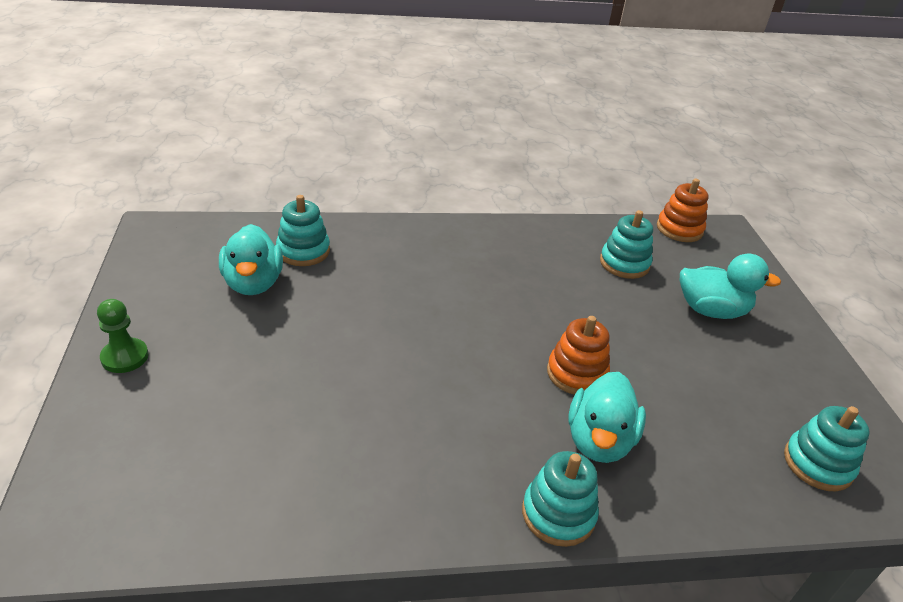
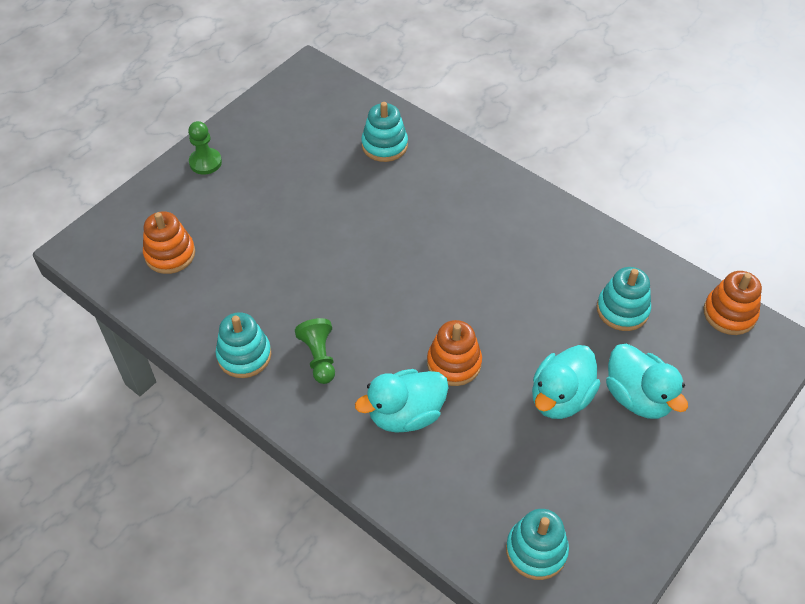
camera: 50 degrees right, 15 degrees up
(185, 468) = (170, 254): none -> orange stacking toy
(253, 283) = (325, 153): turquoise duck -> turquoise duck (560, 398)
(468, 451) = (319, 357): none -> green pawn
(558, 514) = (322, 432): turquoise stacking toy -> turquoise stacking toy (244, 355)

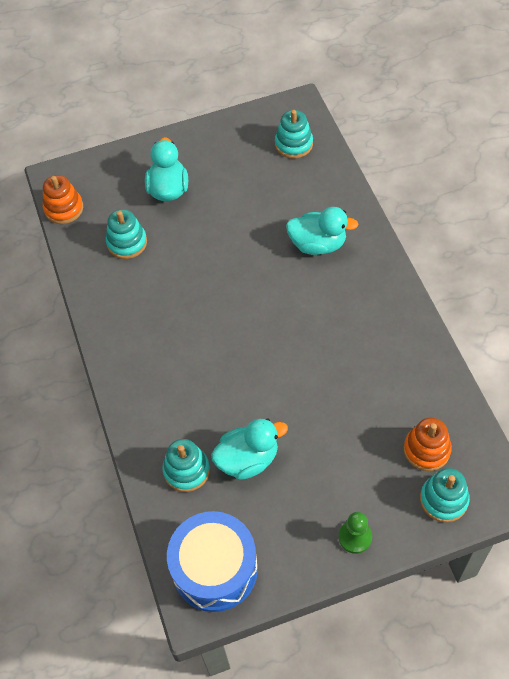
camera: 145 degrees left, 5 degrees up
(244, 355) = (405, 334): turquoise stacking toy -> turquoise stacking toy (443, 500)
(311, 97) = (215, 569): none -> blue drum
(319, 357) = (352, 307): green pawn -> none
(454, 363) = (264, 261): orange stacking toy -> none
(560, 398) = (214, 210): turquoise duck -> turquoise duck (248, 459)

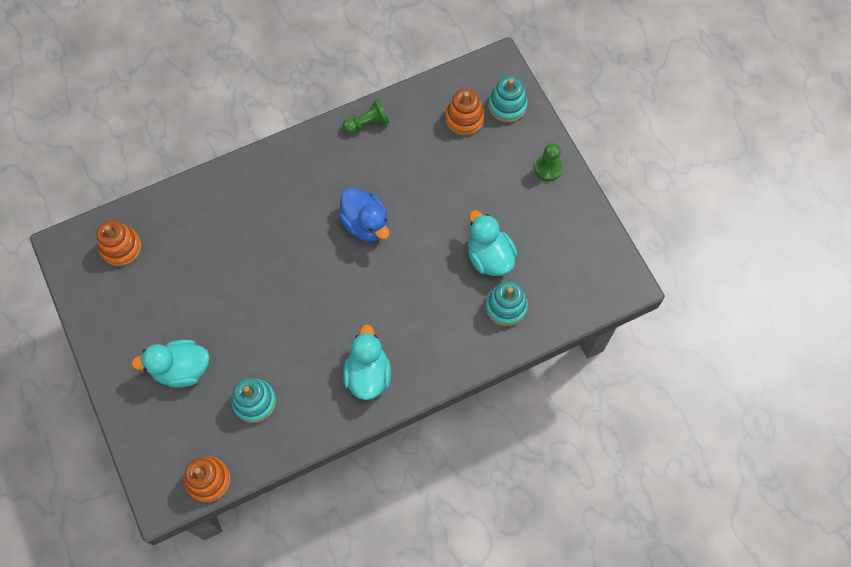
camera: 100 degrees left, 10 degrees up
(215, 569) = (591, 272): blue drum -> none
(293, 144) = (121, 247): turquoise stacking toy -> orange stacking toy
(299, 341) = (366, 224): none -> blue duck
(318, 244) = (253, 215): turquoise duck -> turquoise duck (368, 374)
(422, 350) = (368, 123): none -> green pawn

